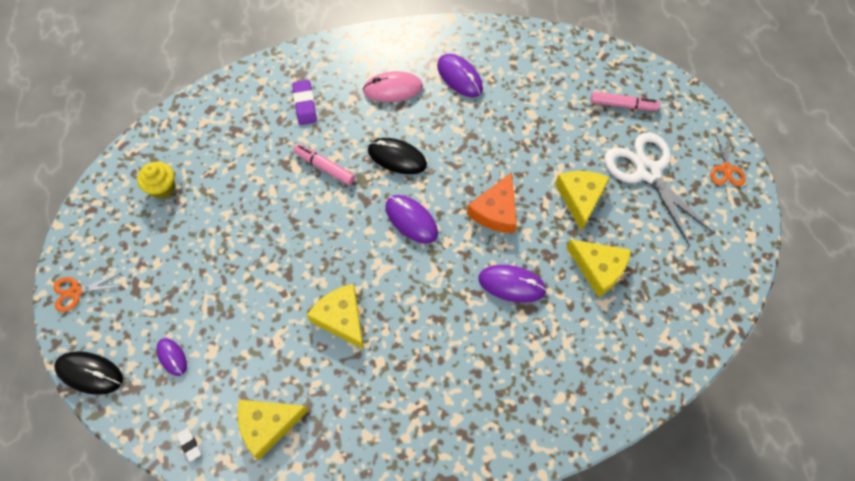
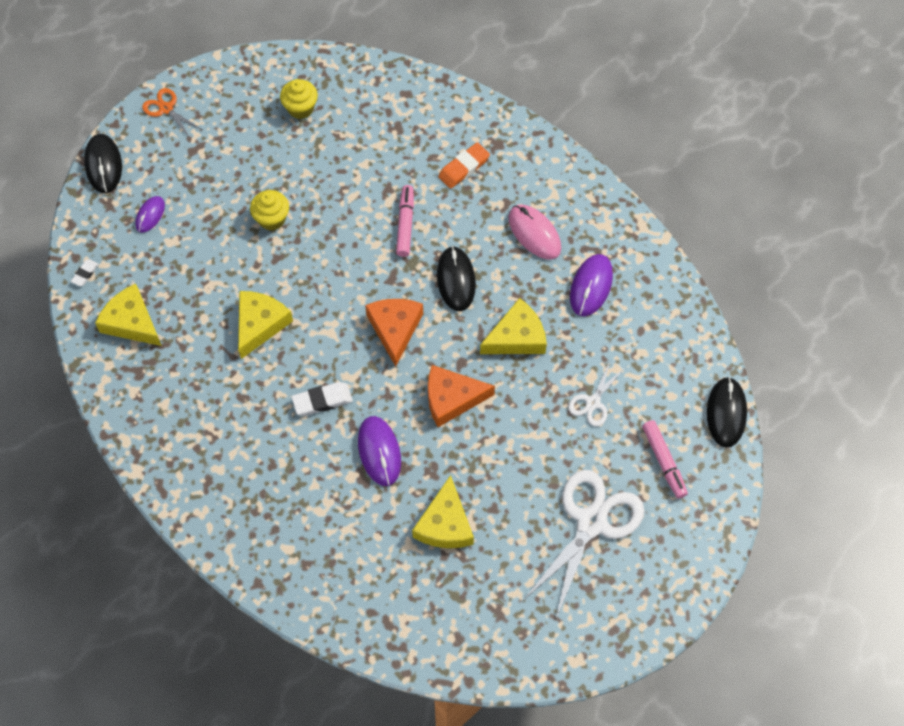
camera: 60 degrees right, 0 degrees up
(249, 260) = (272, 219): none -> yellow cupcake
(305, 104) = (464, 168): purple eraser -> orange eraser
(411, 220) = (395, 329): purple mouse -> orange cheese
(442, 304) = (322, 401): none -> white eraser
(553, 123) = (593, 402): none -> white scissors
(580, 198) = (517, 470): yellow cheese -> yellow cheese (517, 337)
(606, 52) = (726, 413): none -> black mouse
(726, 169) = (648, 602): orange scissors -> none

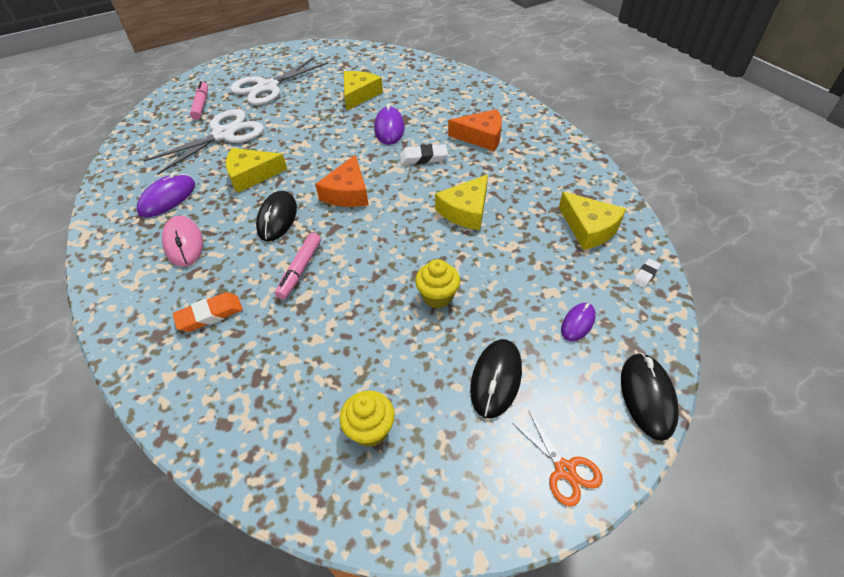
camera: 165 degrees left, 15 degrees down
(451, 399) = (323, 148): orange cheese -> orange cheese (481, 137)
(593, 402) = (223, 135): white scissors -> white scissors, size x2.02
(726, 413) = (140, 120): black mouse -> black mouse (496, 379)

